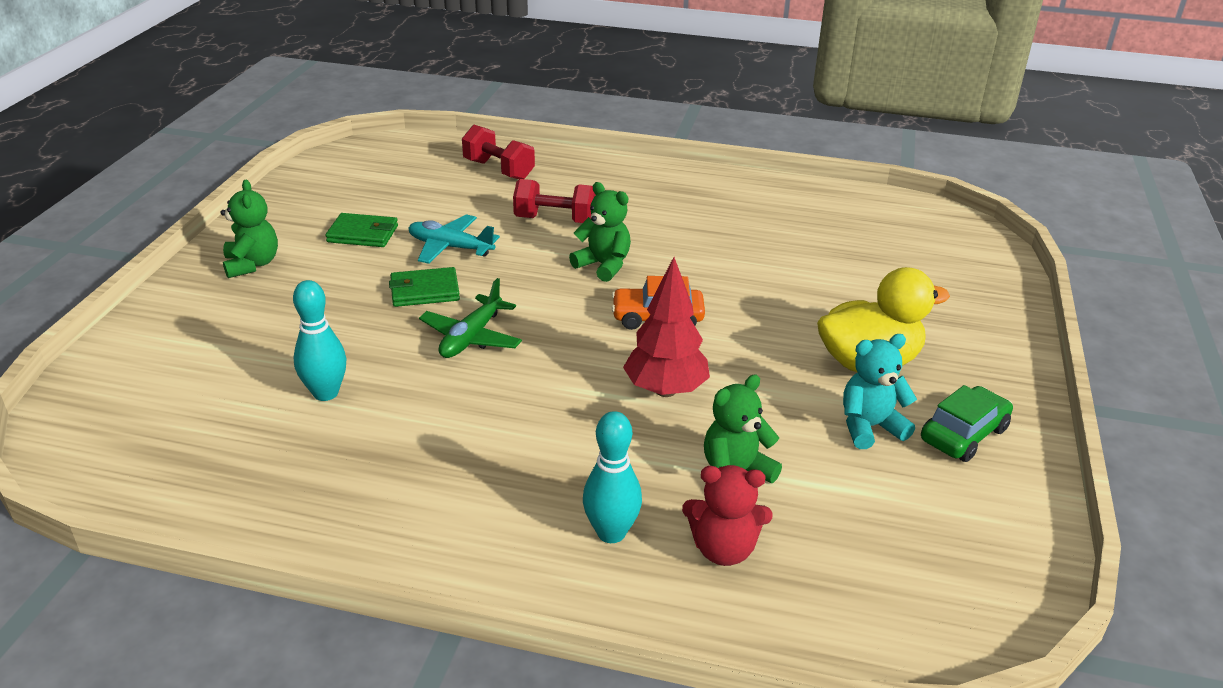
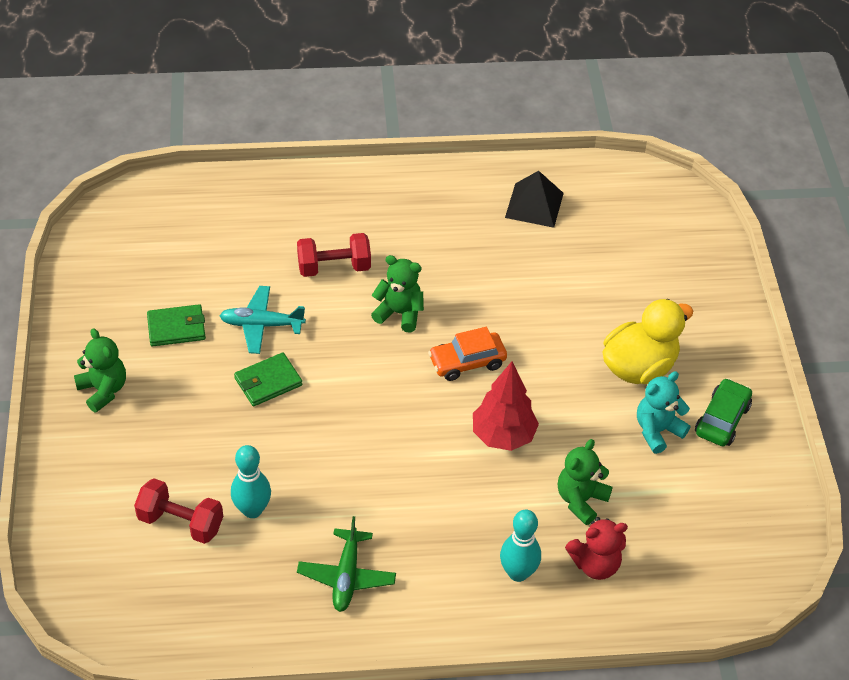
camera: 20 degrees left, 15 degrees up
(471, 337) = (333, 423): green plane -> green plane (346, 576)
(499, 170) = (251, 212): red dumbbell -> red dumbbell (181, 522)
(799, 212) = (534, 205): none -> black pyramid

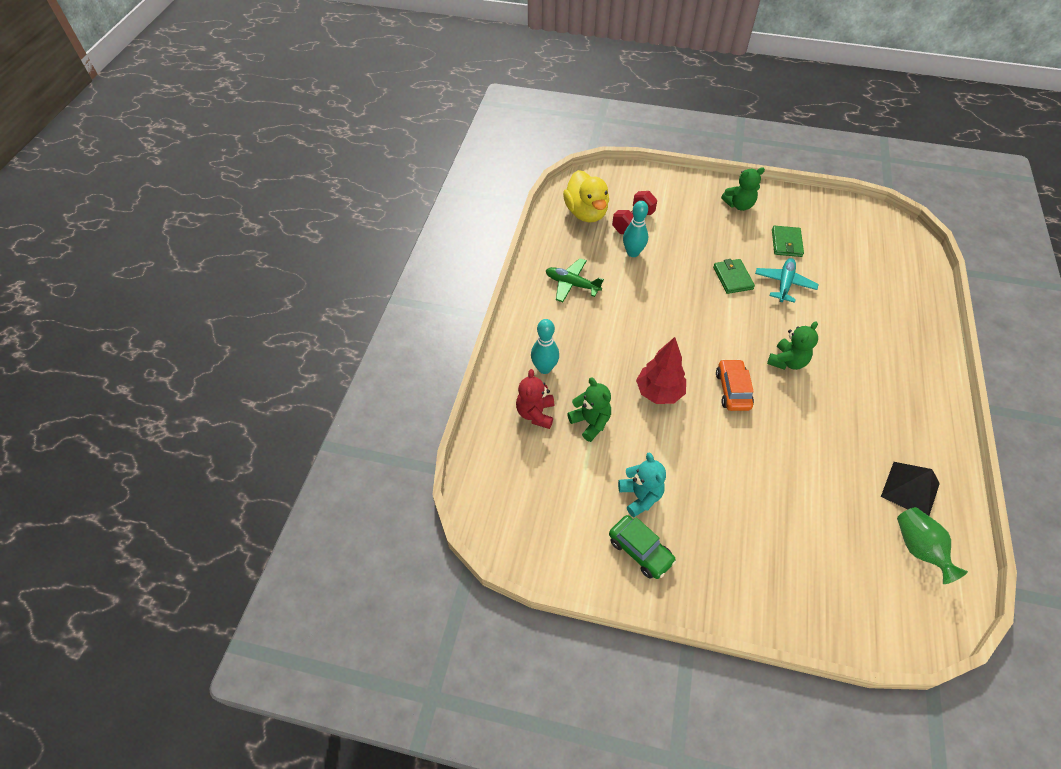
camera: 110 degrees right, 5 degrees up
(334, 267) = (838, 334): red dumbbell -> none
(600, 200) = (918, 549): none -> green vase
(639, 367) = (708, 507): yellow duck -> yellow duck (586, 213)

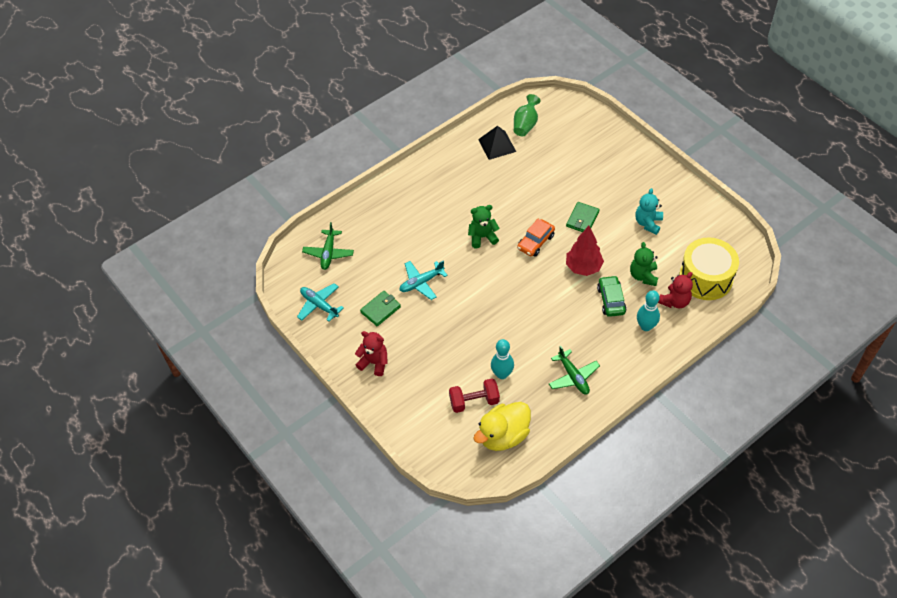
camera: 140 degrees left, 0 degrees up
(521, 464) = (705, 278): none -> yellow drum
(586, 213) = (503, 436): yellow duck -> yellow duck turned 150 degrees counterclockwise
(640, 550) = (670, 201): green car -> green car (611, 300)
(732, 278) = (451, 308): green wallet -> green wallet (582, 219)
(739, 205) = (374, 362): green teddy bear -> red teddy bear
(835, 218) = (319, 305): none -> turquoise plane
(890, 260) = (328, 253): none -> green plane

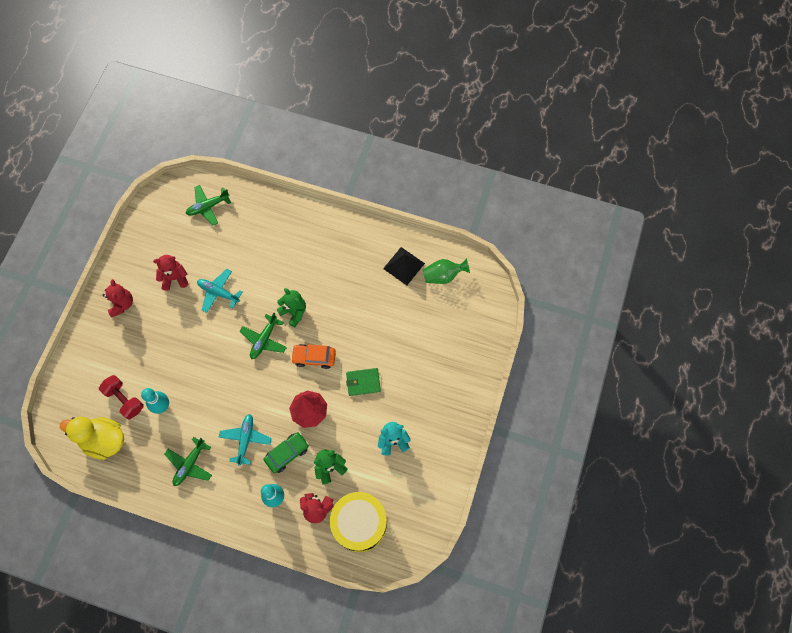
camera: 55 degrees right, 15 degrees up
(319, 305) = (154, 231): turquoise plane -> turquoise plane (245, 439)
(380, 309) = (175, 278): green wallet -> red teddy bear
(493, 269) = (264, 340): none -> green plane

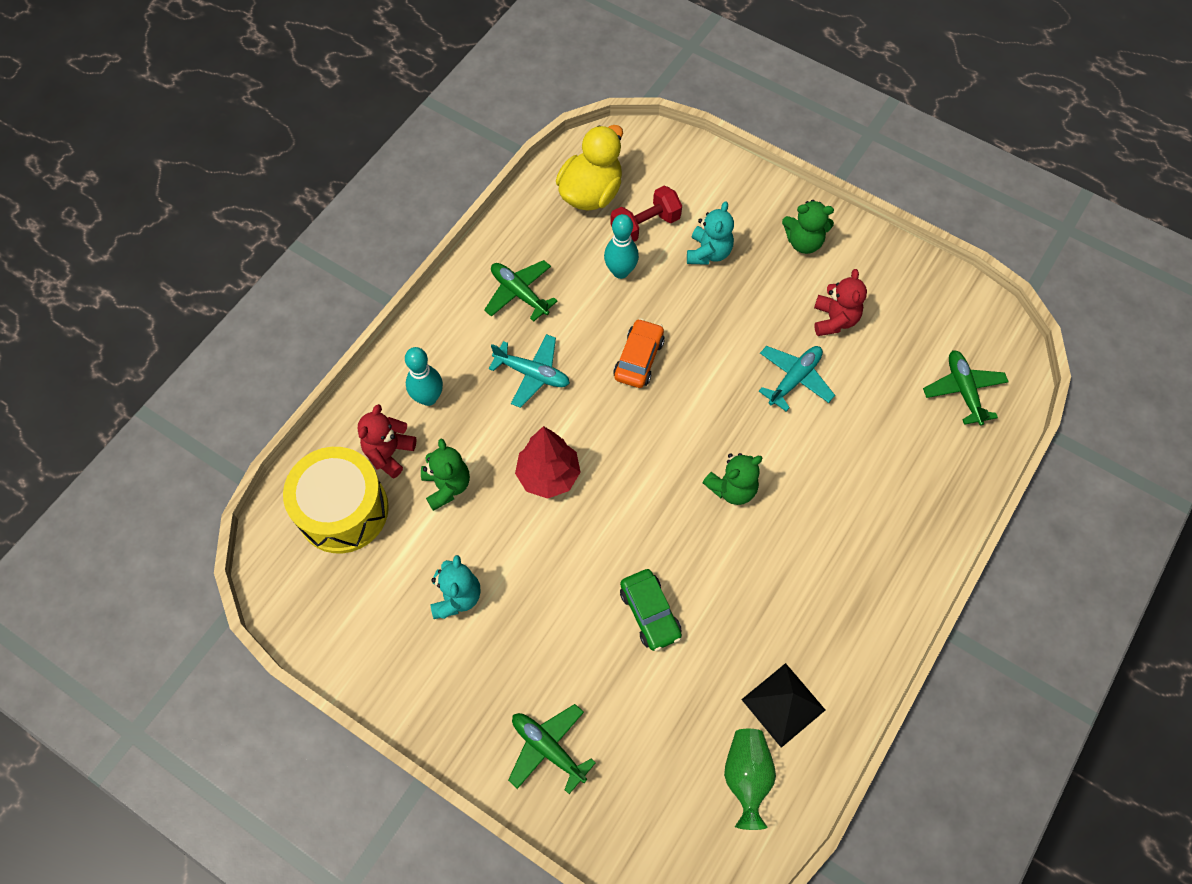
camera: 105 degrees right, 5 degrees down
(122, 304) = (803, 242): red teddy bear -> green teddy bear
(139, 357) = (708, 253): none -> turquoise teddy bear
(264, 340) = (693, 432): green plane -> green plane (548, 748)
(287, 453) = (491, 428): green car -> green car (650, 613)
(314, 357) = (640, 503): orange car -> orange car (638, 359)
(363, 382) = (574, 573): green wallet -> none

